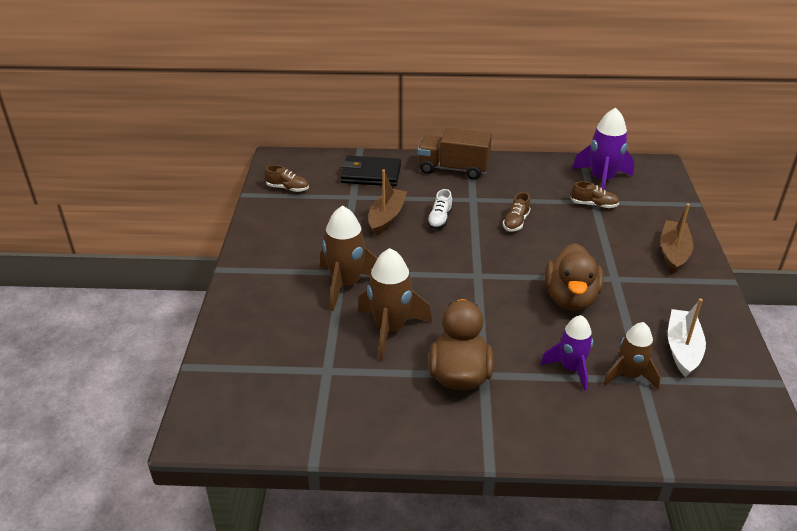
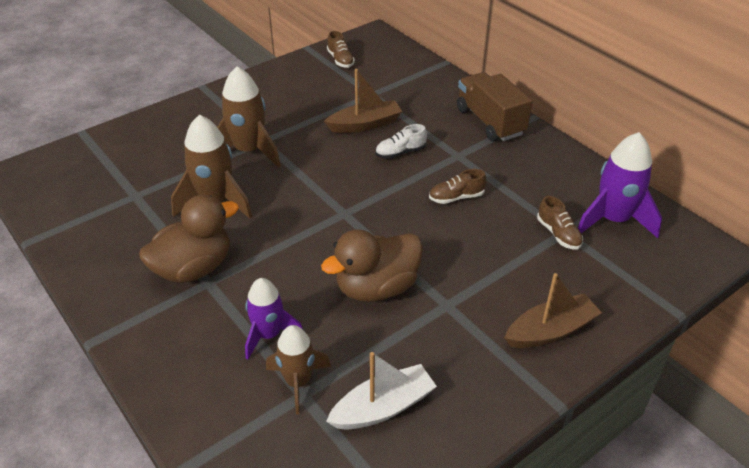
camera: 50 degrees right, 5 degrees up
(371, 174) = (417, 85): black wallet -> none

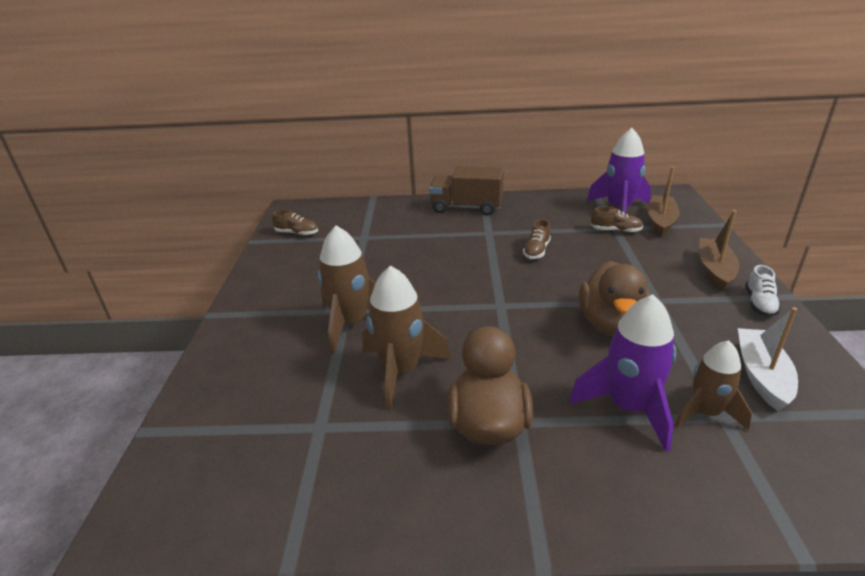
camera: 50 degrees left, 10 degrees down
(269, 335) = (629, 407): purple rocket -> purple rocket, size x1.50
(365, 124) = (398, 254): brown boat -> brown boat (660, 222)
(400, 152) = (455, 252): white shoe -> white shoe (759, 304)

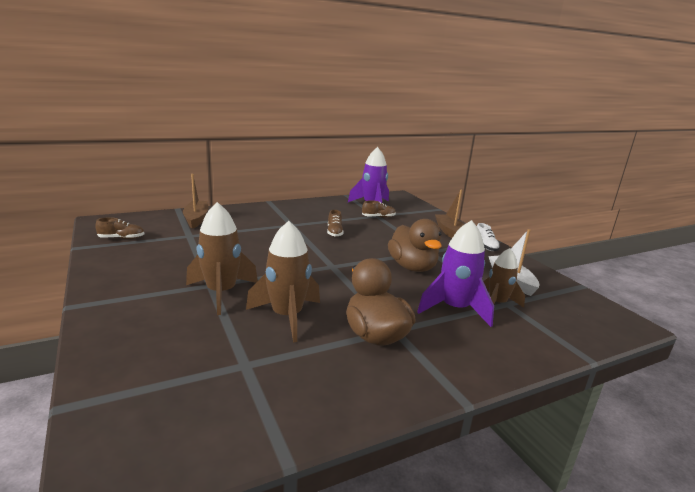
camera: 30 degrees left, 10 degrees down
(466, 208) = (263, 211): brown truck -> none
(660, 222) = (402, 210): brown boat -> brown boat (196, 219)

